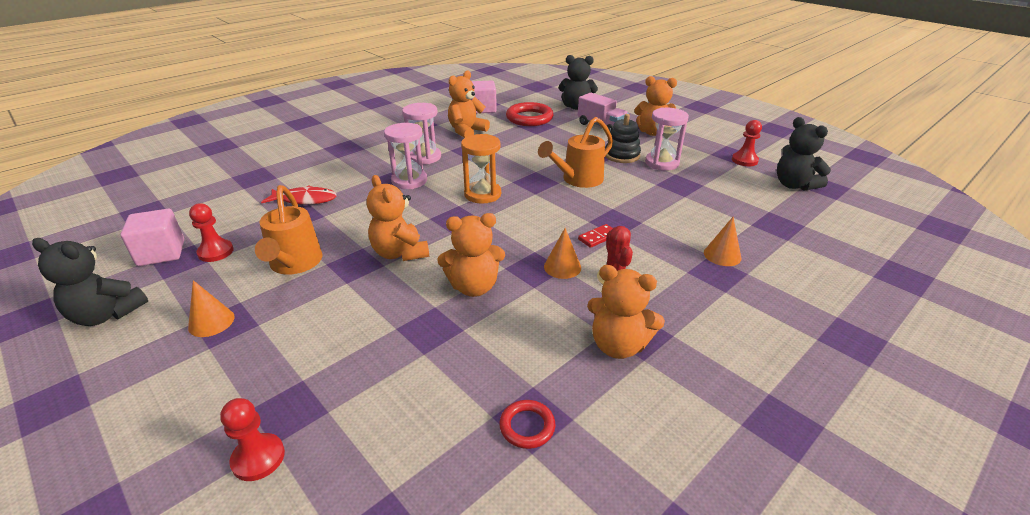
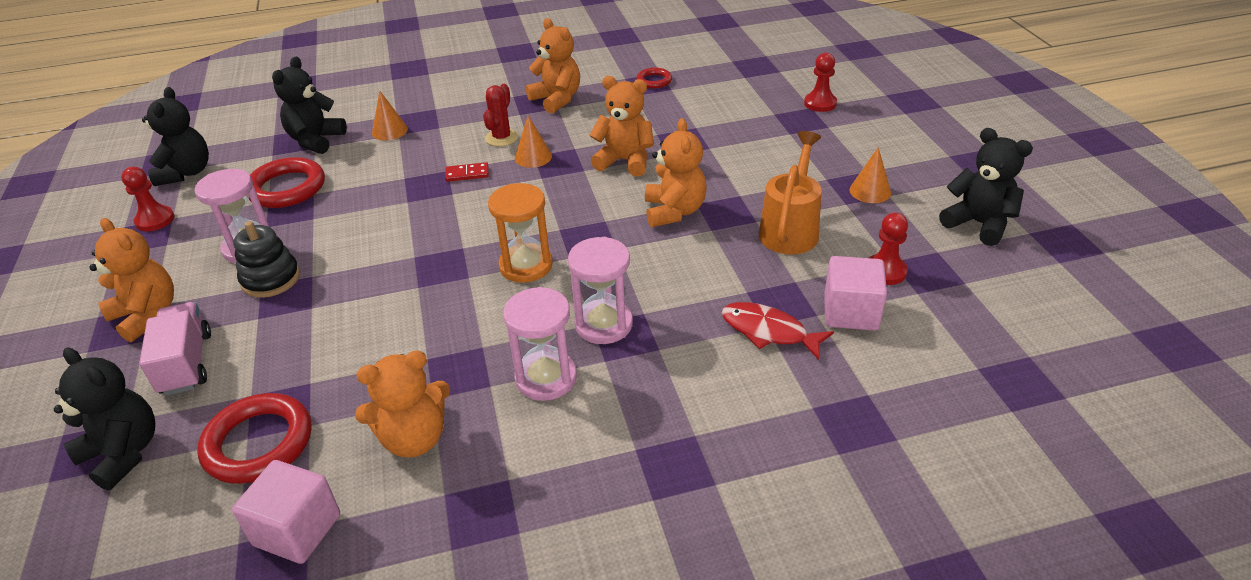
camera: 150 degrees left, 5 degrees up
(161, 253) = (955, 289): pink cube -> pink cube (850, 312)
(578, 180) = (387, 253): orange watering can -> none
(708, 194) = (287, 188): none -> red ring
(762, 230) = (316, 140): none -> black teddy bear

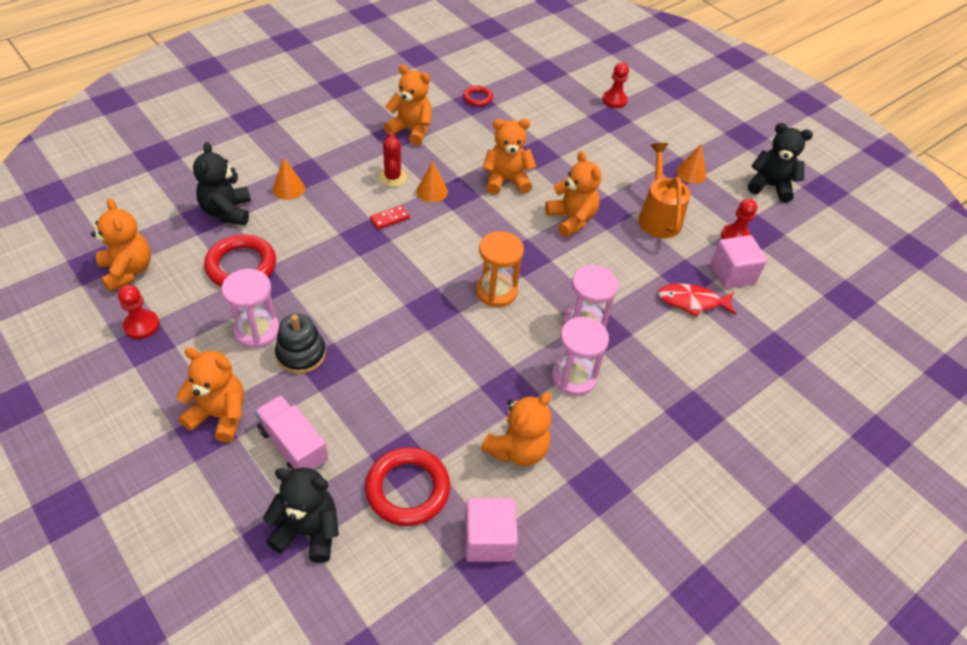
camera: 30 degrees left, 10 degrees up
(186, 173) = (128, 271): black teddy bear -> orange teddy bear

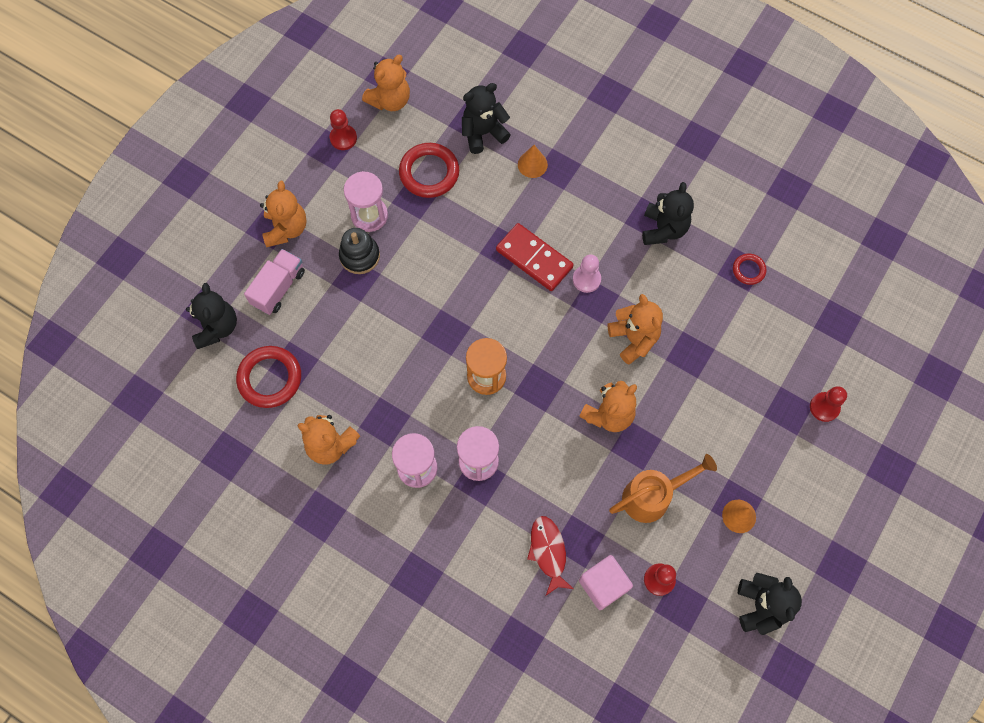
camera: 75 degrees right, 20 degrees up
(389, 218) = (534, 258): red domino -> red domino, size x2.10
(392, 177) = (588, 239): red cactus -> none
(411, 130) = (663, 229): orange teddy bear -> black teddy bear
(432, 191) = (586, 279): orange cone -> pink pawn
(488, 540) = (248, 448): pink cube -> none

